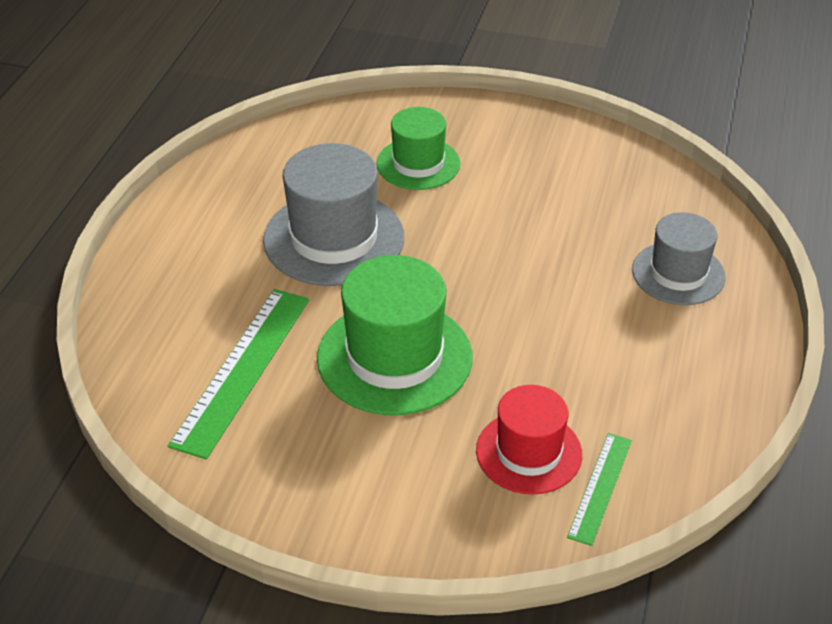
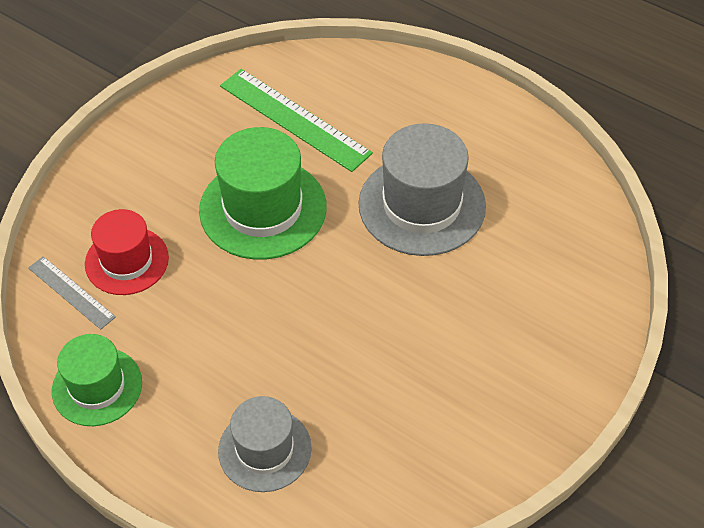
camera: 110 degrees right, 10 degrees up
(418, 164) = (508, 294): green hat -> green hat (97, 386)
(600, 487) = (71, 292): green ruler -> grey ruler

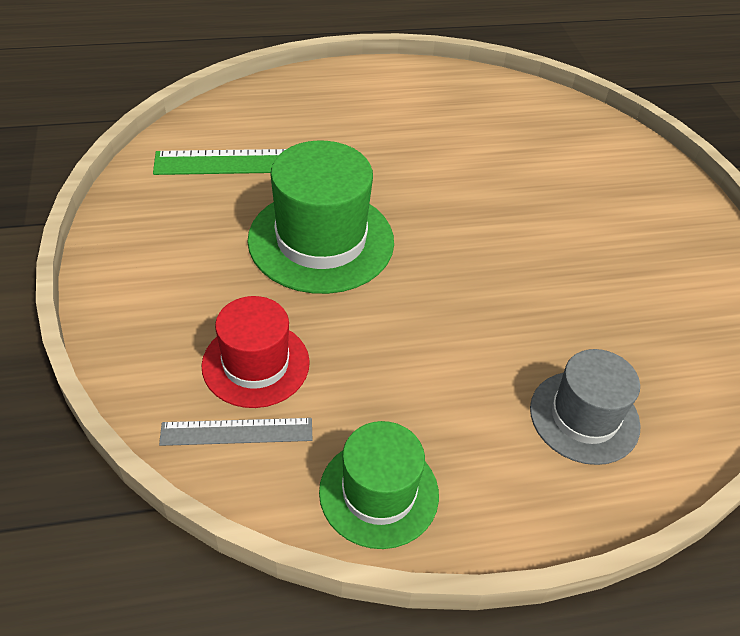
camera: 50 degrees left, 5 degrees down
(422, 205) = (436, 162): grey hat -> none

